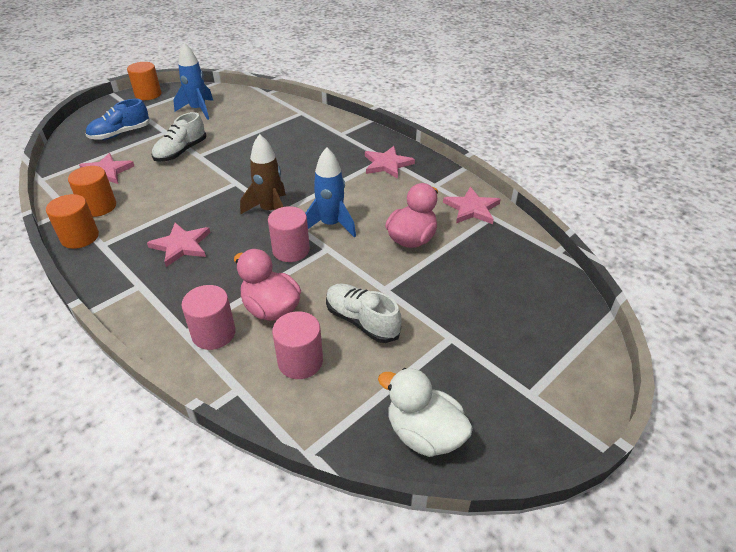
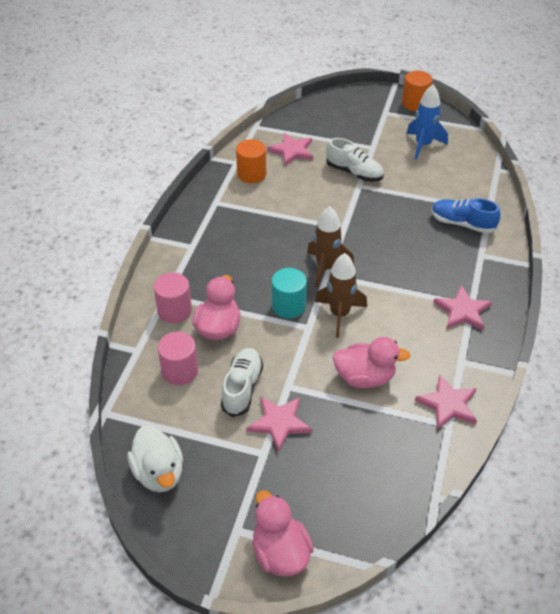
camera: 60 degrees right, 5 degrees up
(80, 237) = (214, 187): orange cylinder -> none
(120, 134) = (345, 126): blue shoe -> blue shoe (462, 224)
(181, 152) = (354, 172): white shoe -> white shoe turned 150 degrees counterclockwise
(181, 245) = (245, 242): pink star -> pink star (279, 423)
(291, 250) = (288, 306): pink cylinder -> turquoise cylinder
(331, 225) = (339, 314): blue rocket -> brown rocket
(424, 434) = (159, 473): white duck -> white duck turned 150 degrees clockwise
(571, 371) = (280, 552): none -> pink duck

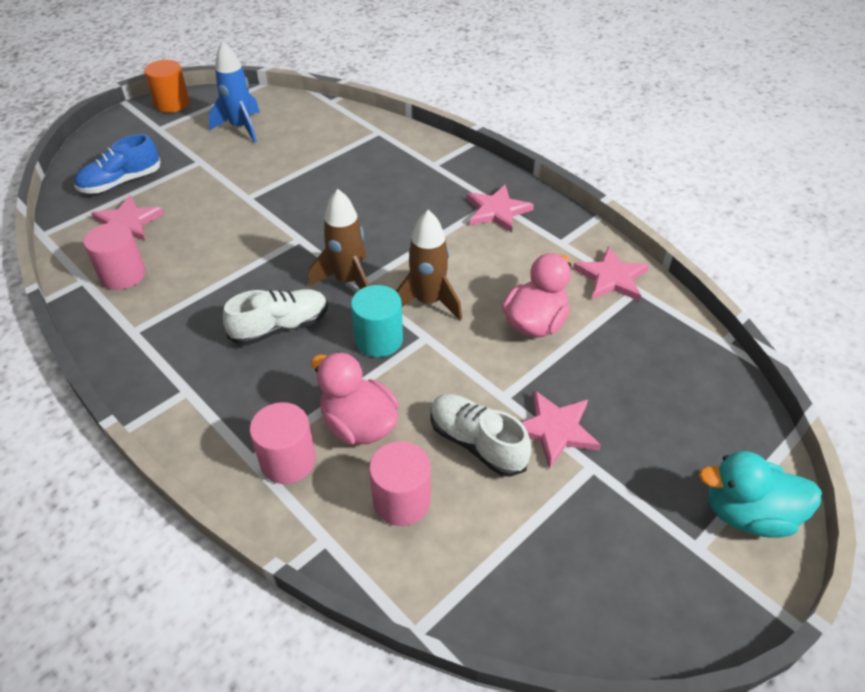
camera: 60 degrees left, 0 degrees up
(159, 473) = (564, 602): white duck -> none
(251, 174) = (123, 275): orange cylinder -> pink cylinder
(280, 552) = (747, 514): pink duck -> turquoise duck
(354, 172) = (223, 192): white shoe -> white shoe (280, 327)
(462, 224) = (380, 156): blue shoe -> blue shoe (121, 182)

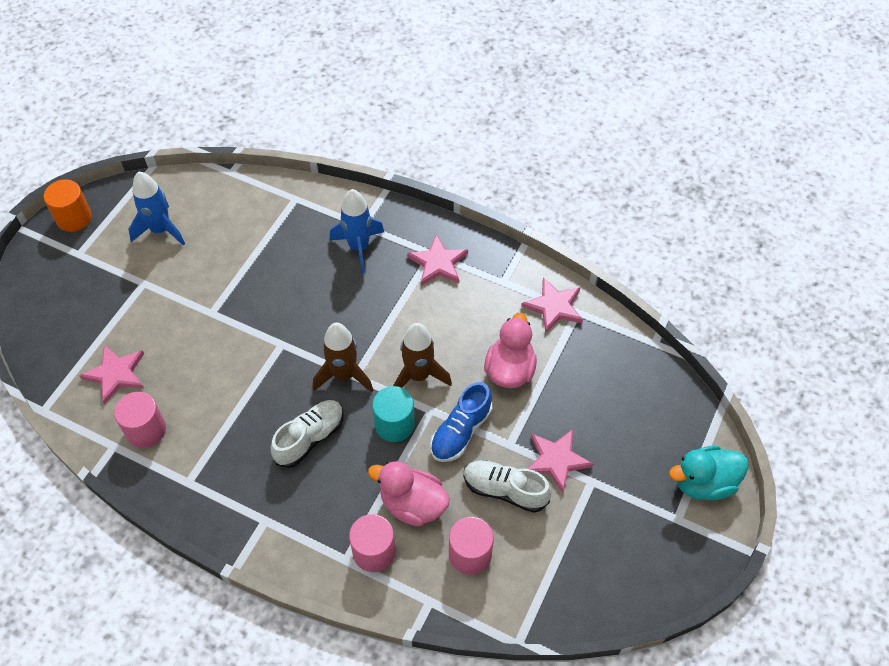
camera: 20 degrees left, 10 degrees up
(121, 182) = (81, 330): blue shoe -> blue shoe (461, 431)
(420, 180) = (358, 247): none -> blue rocket

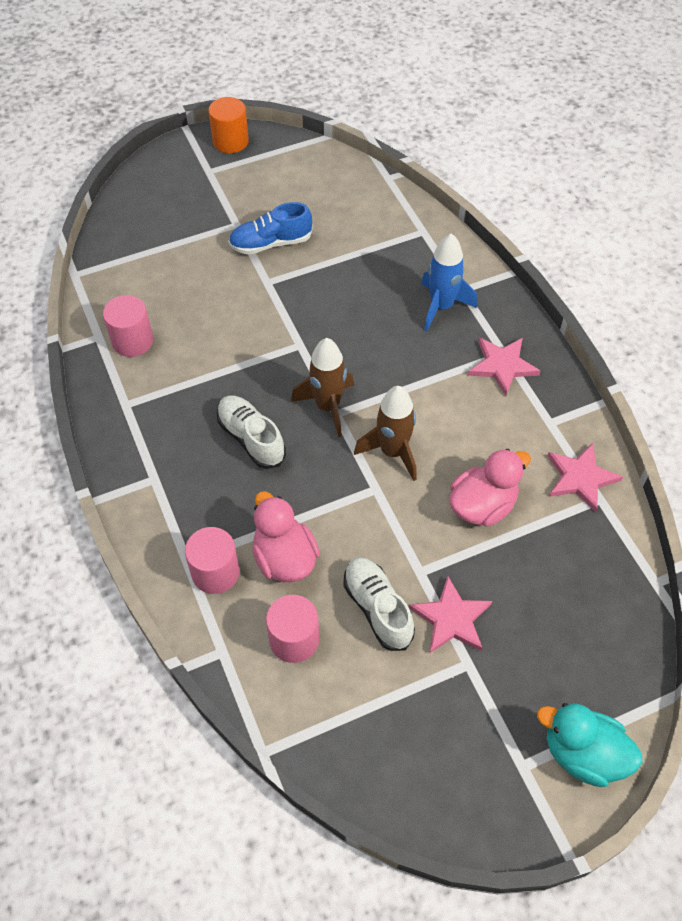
camera: 40 degrees right, 0 degrees up
(116, 374) = (150, 282): pink star -> none
(161, 230) = (288, 191): blue rocket -> none
(310, 438) = (251, 438): white shoe -> white shoe turned 120 degrees counterclockwise
(394, 424) = (332, 478): turquoise cylinder -> none
(461, 431) = (385, 527): blue shoe -> blue shoe (271, 243)

